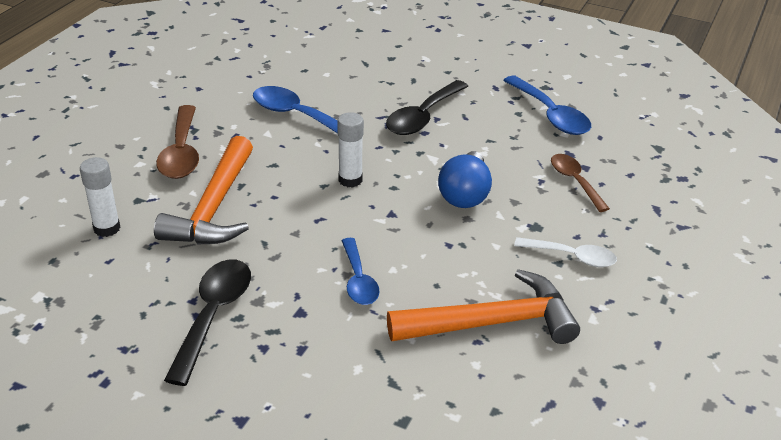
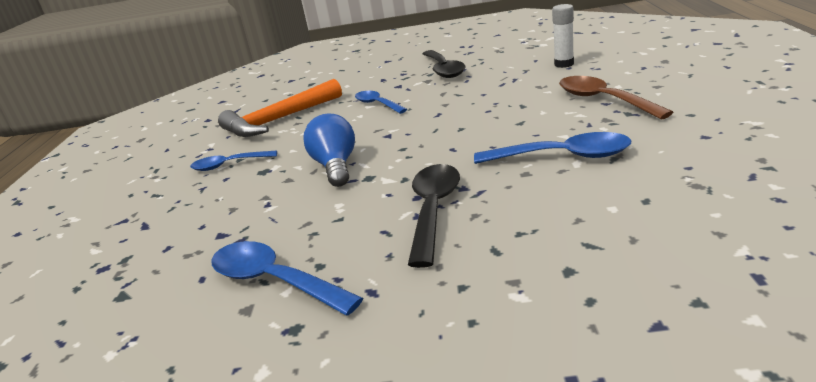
camera: 160 degrees right, 10 degrees down
(214, 207) = (518, 92): orange hammer -> none
(350, 180) = (443, 138): white glue stick -> none
(572, 257) = (228, 165): white spoon -> blue spoon
(575, 181) = (231, 216): brown spoon -> none

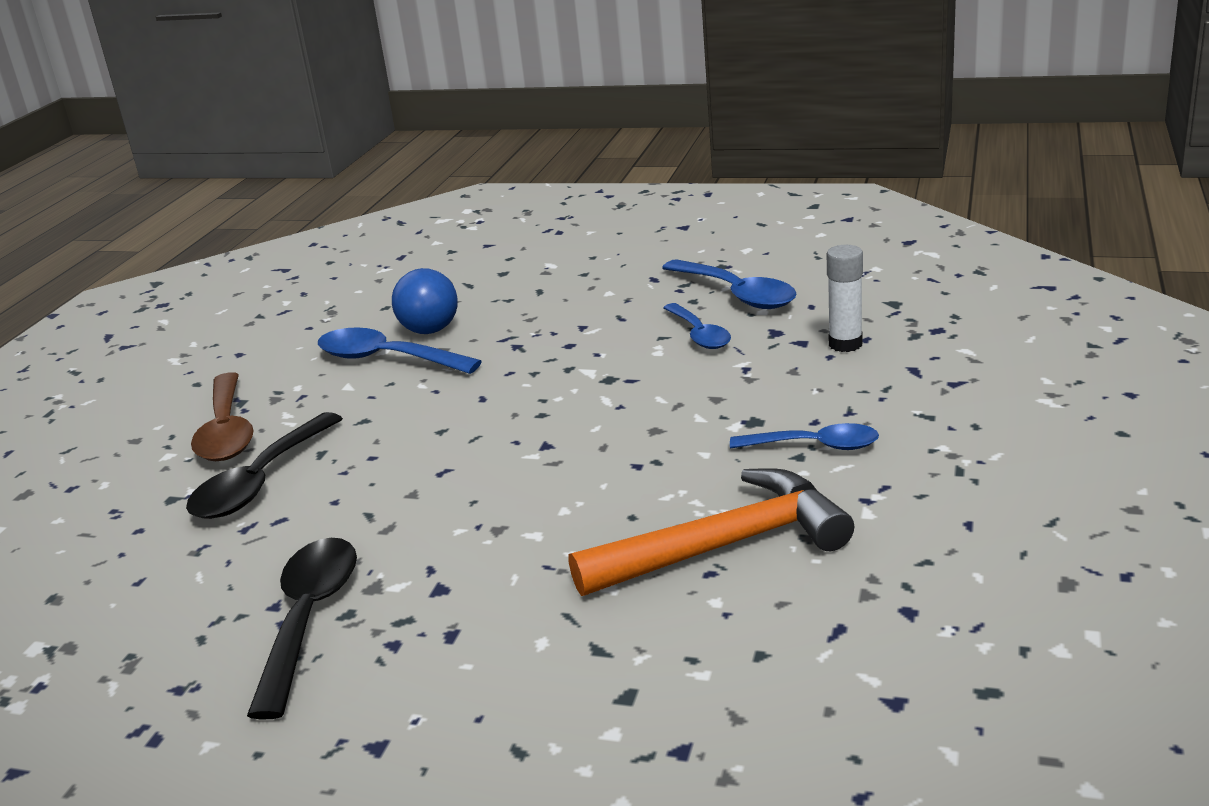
camera: 165 degrees left, 0 degrees up
(336, 166) = (644, 403): blue light bulb -> blue light bulb (433, 323)
(377, 104) = (517, 532): blue spoon -> blue spoon (699, 334)
(433, 210) = (563, 328): black spoon -> black spoon (260, 482)
(564, 64) = (129, 542): white glue stick -> white glue stick (845, 344)

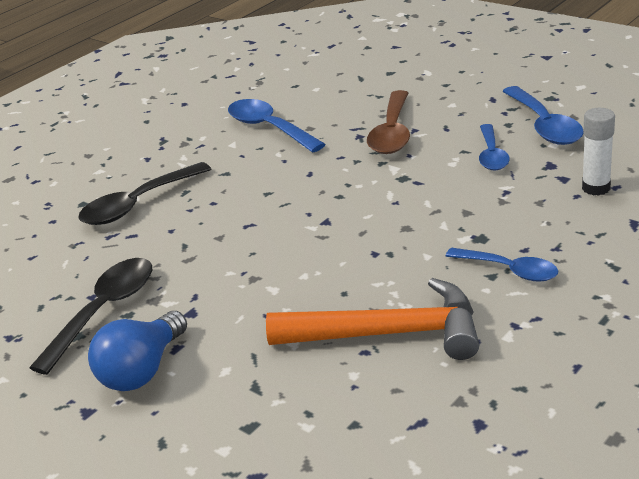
camera: 25 degrees right, 5 degrees up
(227, 431) = (141, 161): brown spoon -> brown spoon (392, 133)
(433, 323) = (316, 105): blue light bulb -> blue light bulb (142, 370)

